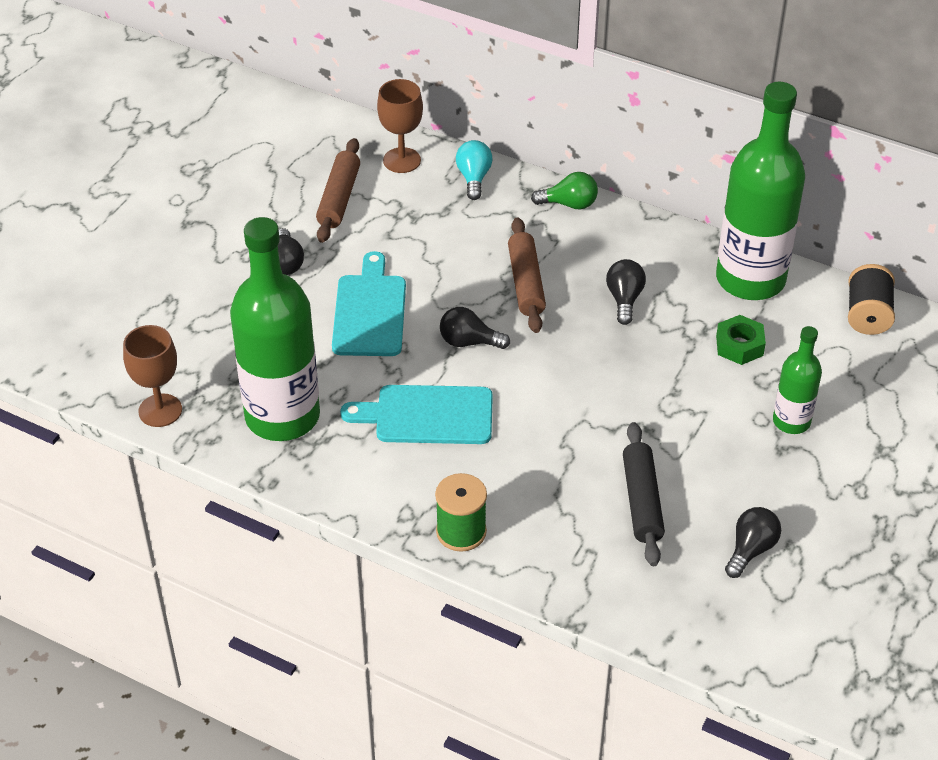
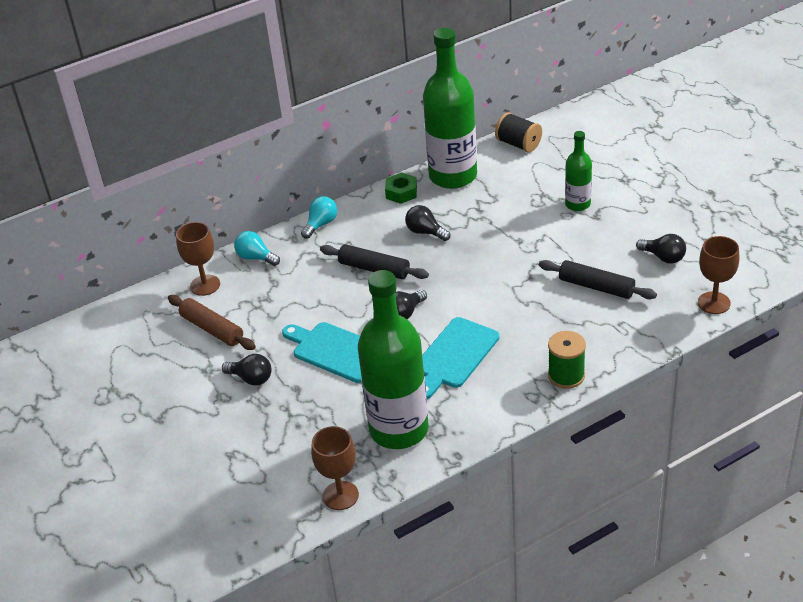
camera: 55 degrees left, 5 degrees down
(526, 283) = (374, 269): brown rolling pin -> black rolling pin
(569, 204) = (321, 224): green light bulb -> turquoise light bulb
(697, 636) = (714, 303): none -> brown goblet
(739, 346) = (503, 201): green nut -> green nut (401, 192)
(751, 550) = (663, 257): black light bulb -> black light bulb turned 150 degrees clockwise

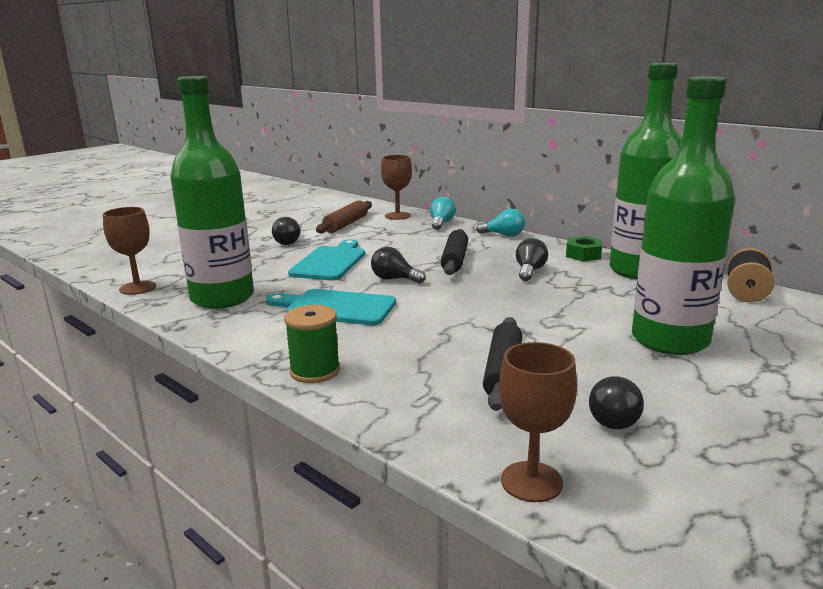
camera: 70 degrees right, 20 degrees down
(577, 204) = (669, 340): green bottle -> green bottle, size x1.98

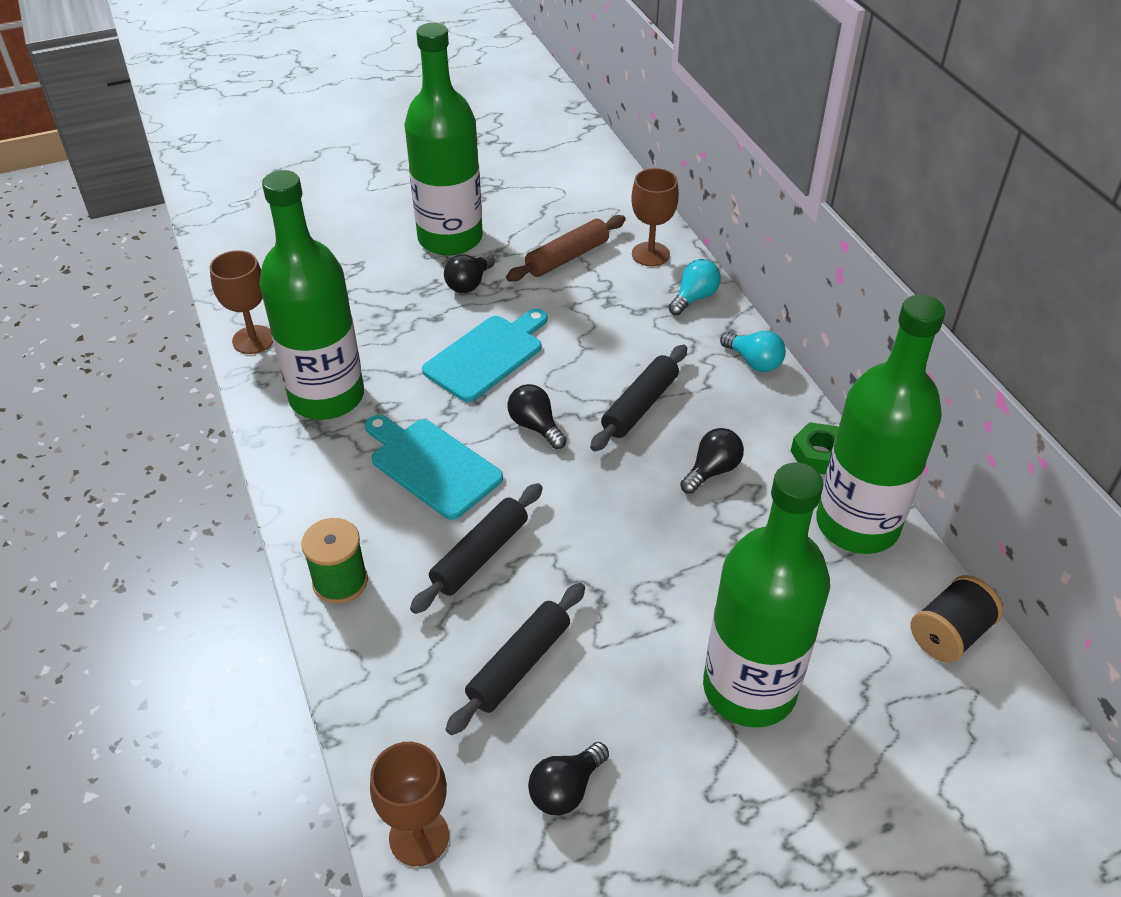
camera: 25 degrees right, 25 degrees up
(258, 230) = (450, 238): none -> green bottle
(415, 334) = (480, 555): none -> black rolling pin

